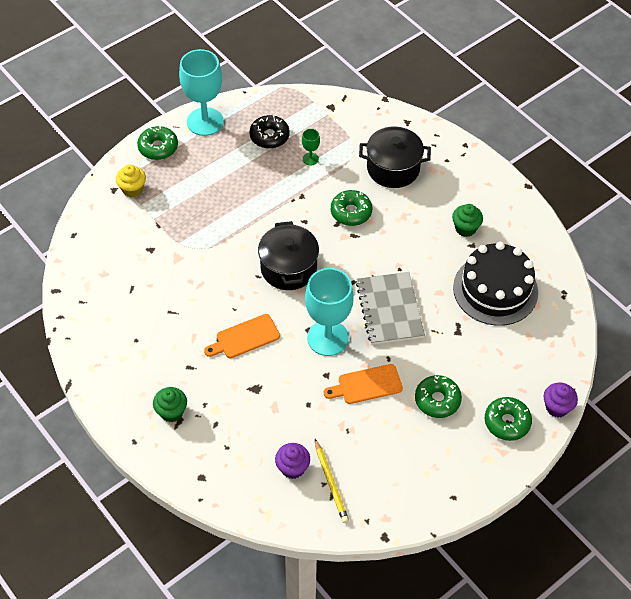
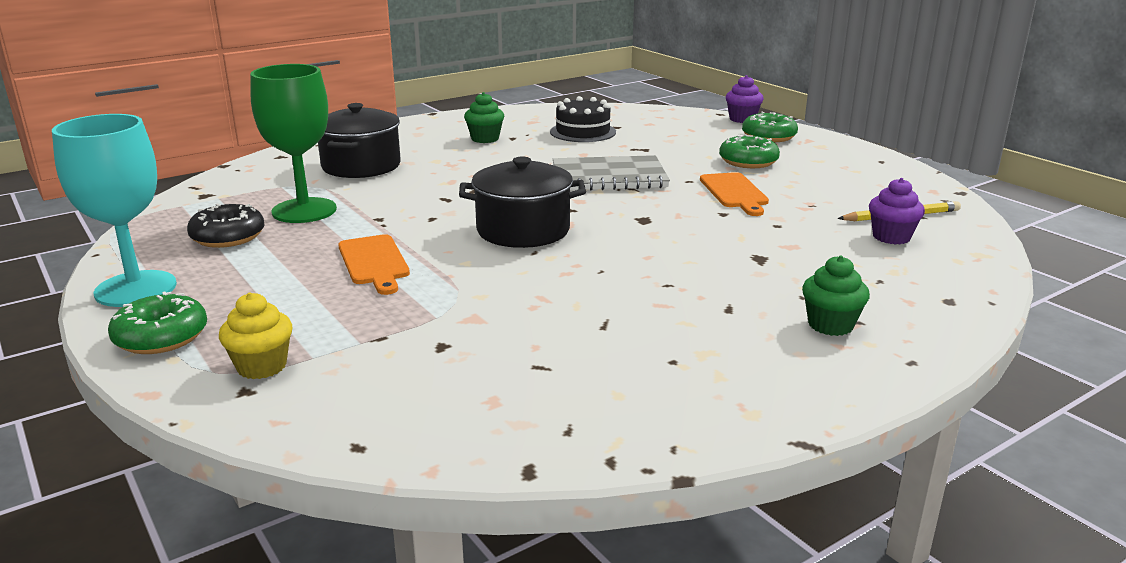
camera: 85 degrees left, 30 degrees down
(245, 337) = (660, 263): orange cutting board -> orange cutting board (374, 262)
(310, 159) = (304, 210): green goblet -> green goblet, size x2.31
(328, 338) = (658, 210): turquoise goblet -> none
(351, 212) = (429, 190): green donut -> none
(495, 290) = (583, 132): black cake -> black cake, size x0.64

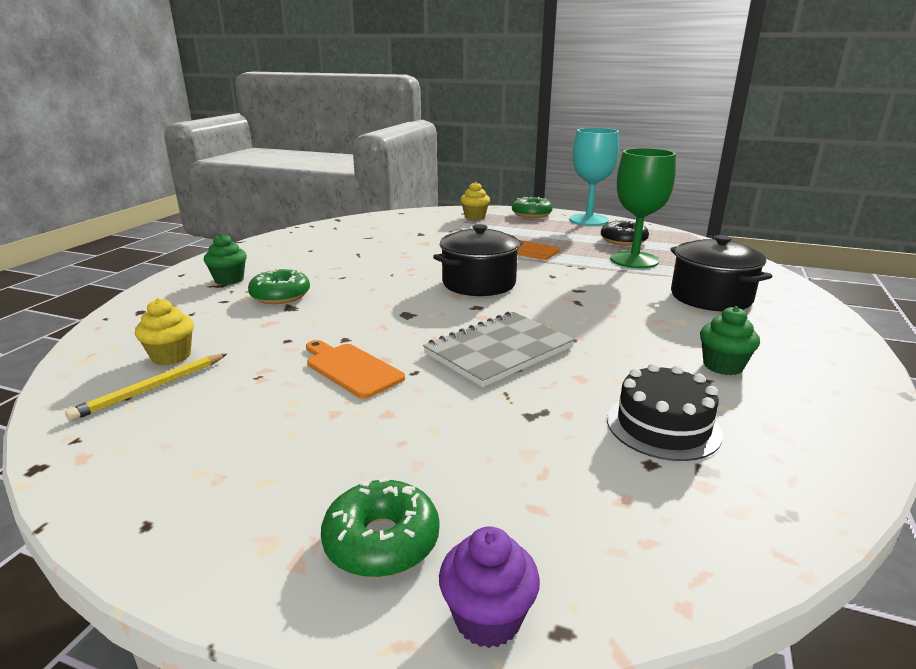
camera: 145 degrees right, 0 degrees up
(748, 161) = (371, 436): green donut -> green donut (280, 296)
(891, 237) = (171, 356): purple cupcake -> yellow cupcake

